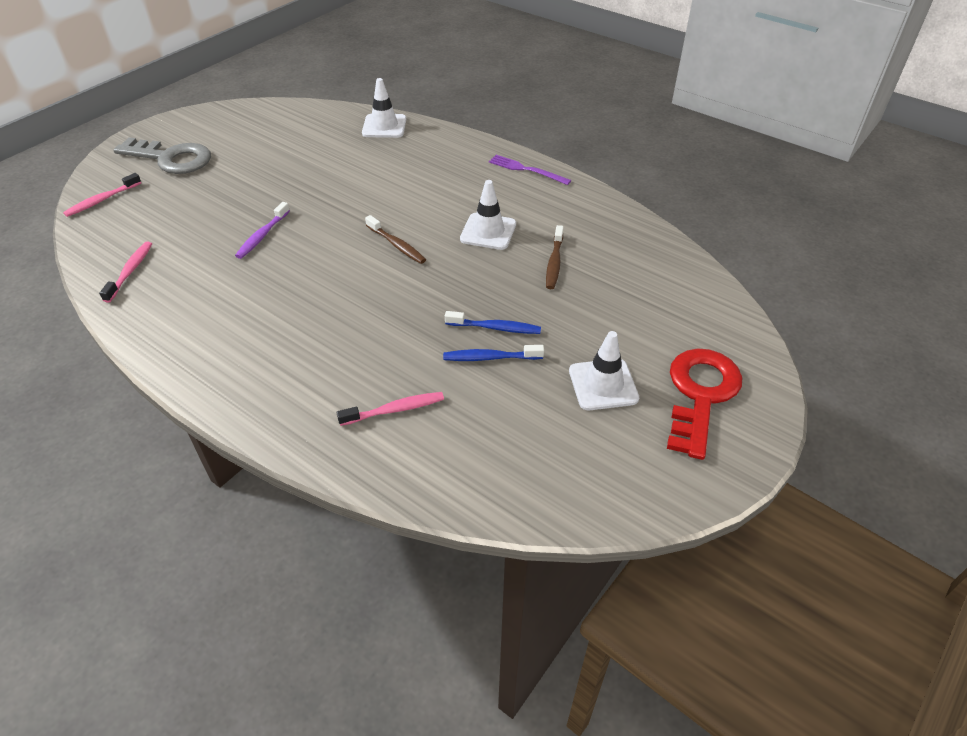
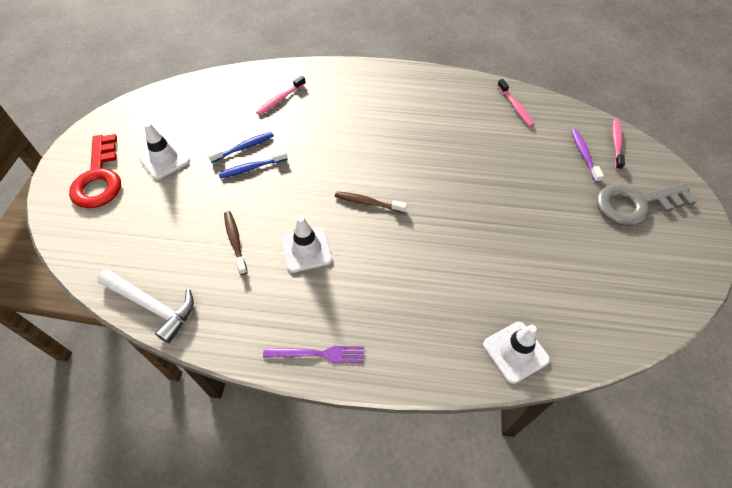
camera: 150 degrees right, 10 degrees up
(262, 236) = (470, 167): purple toothbrush -> purple toothbrush (584, 155)
(656, 243) = (152, 306): none -> white hammer

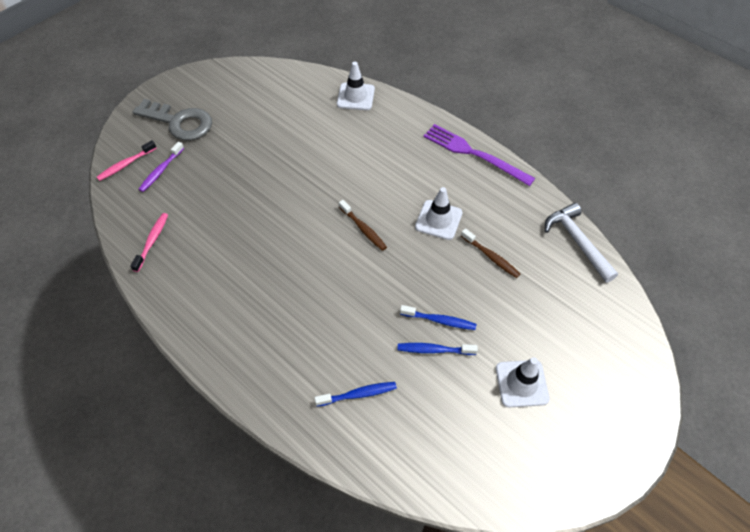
camera: 145 degrees left, 0 degrees up
(99, 178) = (598, 399): red key -> none
(235, 241) = (491, 257): brown toothbrush -> brown toothbrush turned 60 degrees counterclockwise
(280, 99) = (358, 394): pink toothbrush -> blue toothbrush
(318, 354) = (474, 154): purple fork -> purple fork, size x1.62

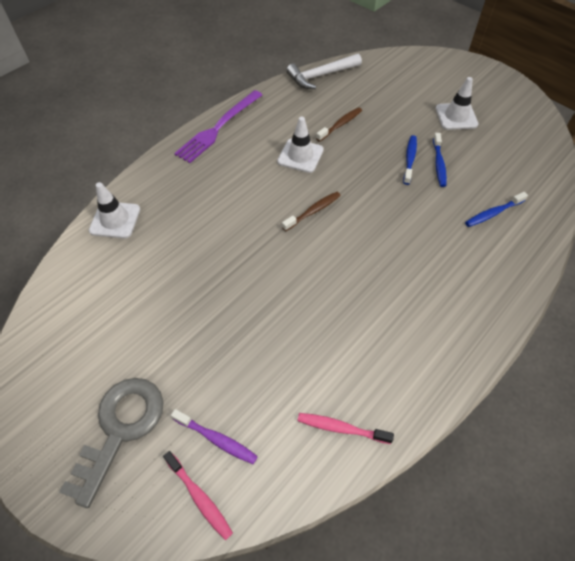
camera: 90 degrees left, 0 degrees up
(358, 394) = (493, 213): blue toothbrush -> blue toothbrush turned 105 degrees counterclockwise

